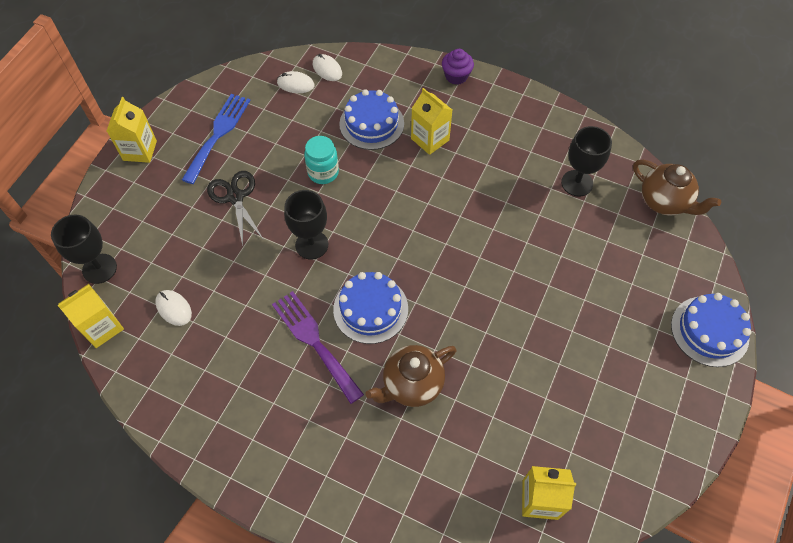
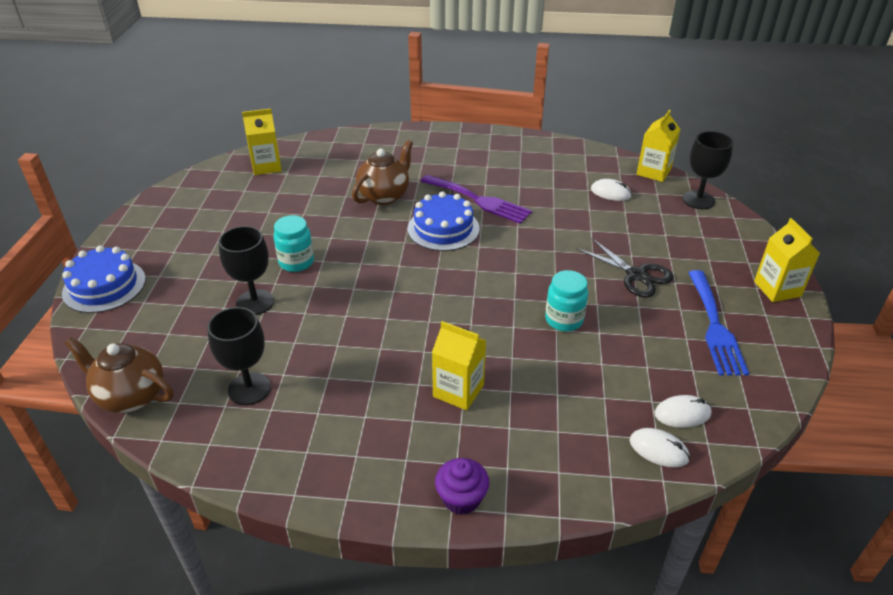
camera: 160 degrees right, 20 degrees down
(311, 245) = (528, 257): black goblet -> black goblet (255, 302)
(371, 124) = (544, 389): blue cake -> none
(525, 306) = (296, 262): none -> turquoise jar

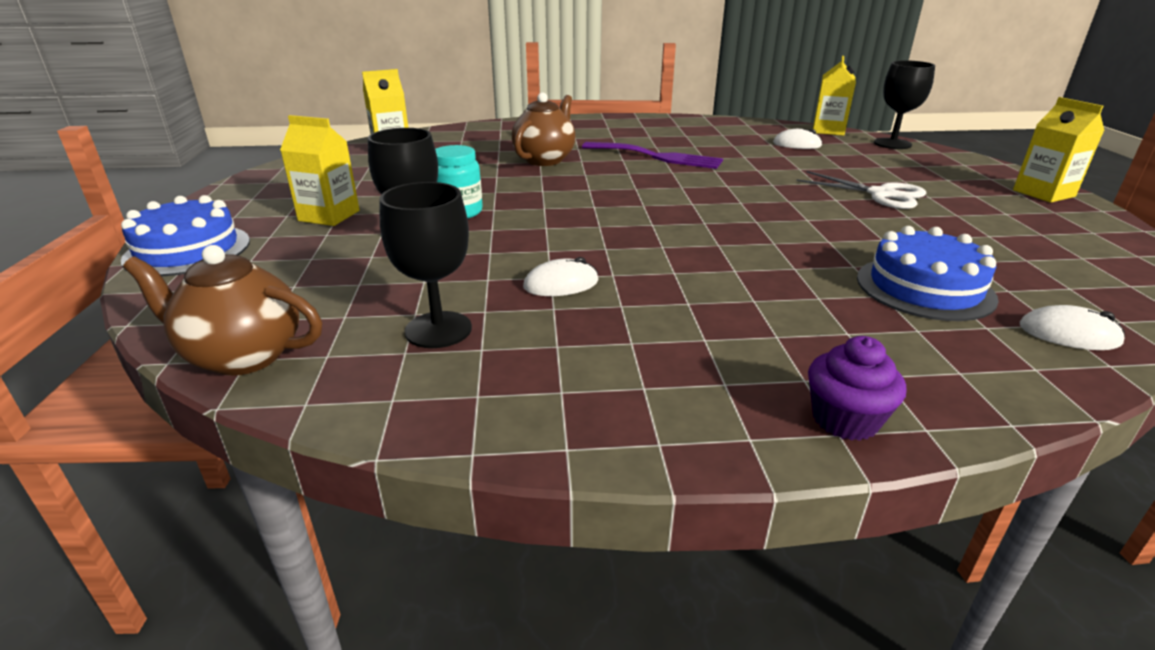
camera: 10 degrees left, 10 degrees down
(443, 228) = (630, 177): blue cake -> blue cake (924, 288)
(458, 391) = (748, 304): yellow carton -> yellow carton (329, 216)
(564, 320) = (831, 232): turquoise jar -> none
(636, 275) = (881, 194): black scissors -> white scissors
(682, 413) = (1059, 297): white mouse -> white mouse (561, 284)
(715, 326) = (1011, 224): blue fork -> none

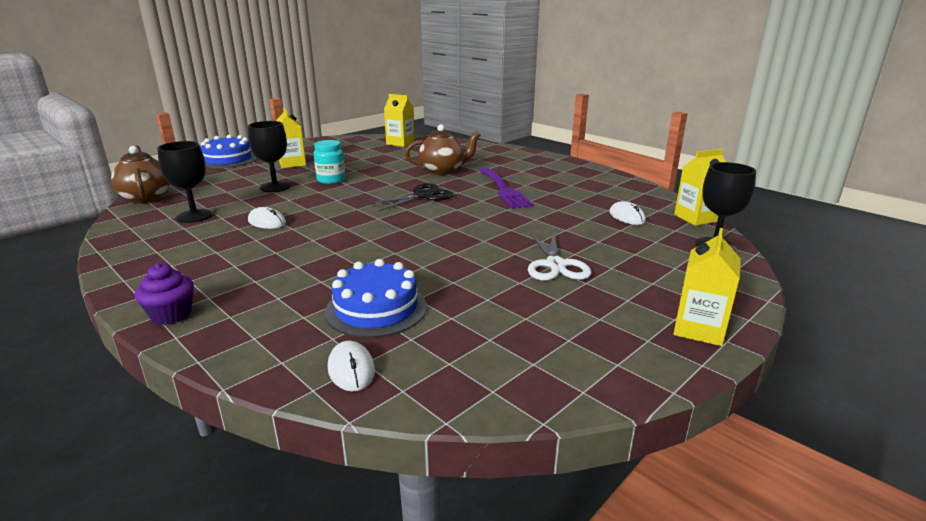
camera: 50 degrees right, 5 degrees down
(614, 188) = (423, 196): none -> black scissors

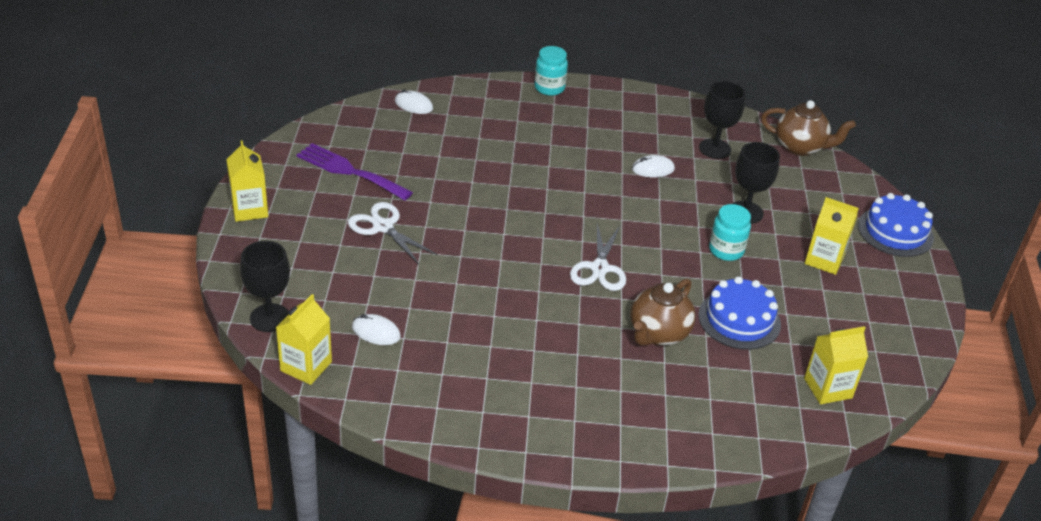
camera: 135 degrees right, 15 degrees up
(171, 314) = (549, 88): purple cupcake -> turquoise jar
(376, 309) = (451, 138): blue cake -> blue cake (739, 319)
(423, 196) = (599, 268): black scissors -> white scissors
(504, 190) = (542, 324): purple fork -> purple fork (349, 171)

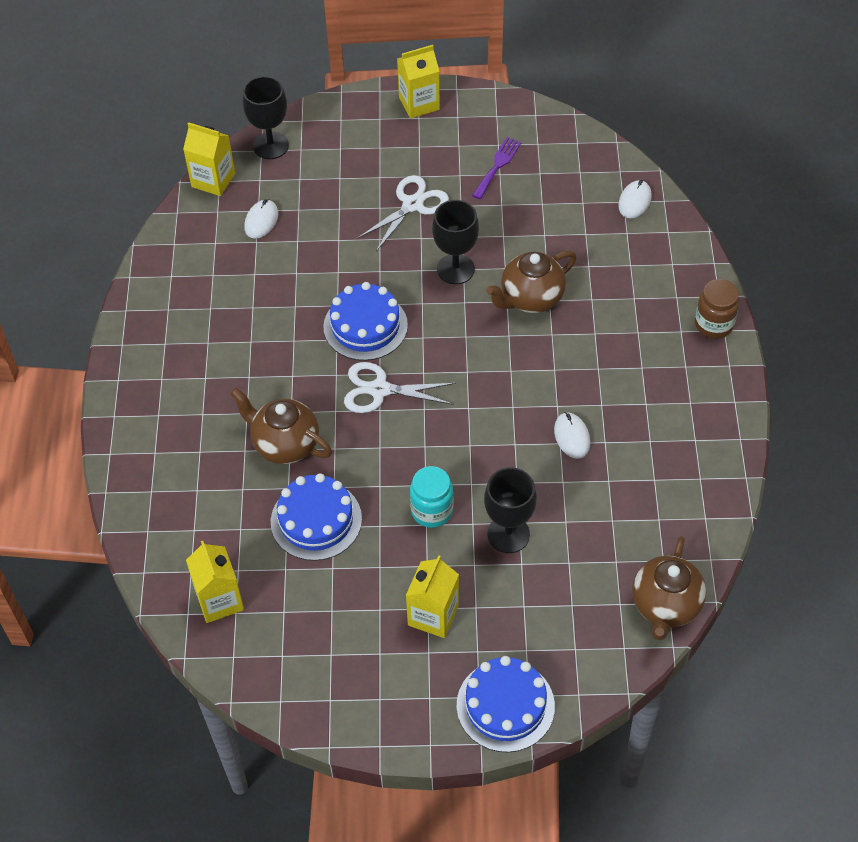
camera: 90 degrees right, 15 degrees up
(349, 171) = (497, 166): purple fork -> purple fork, size x0.63
(509, 172) = (531, 298): none -> brown teapot
(525, 271) = (365, 326): none -> blue cake
(549, 88) = (714, 324): turquoise jar -> brown jar
(715, 149) = (633, 504): black goblet -> black goblet (455, 269)

